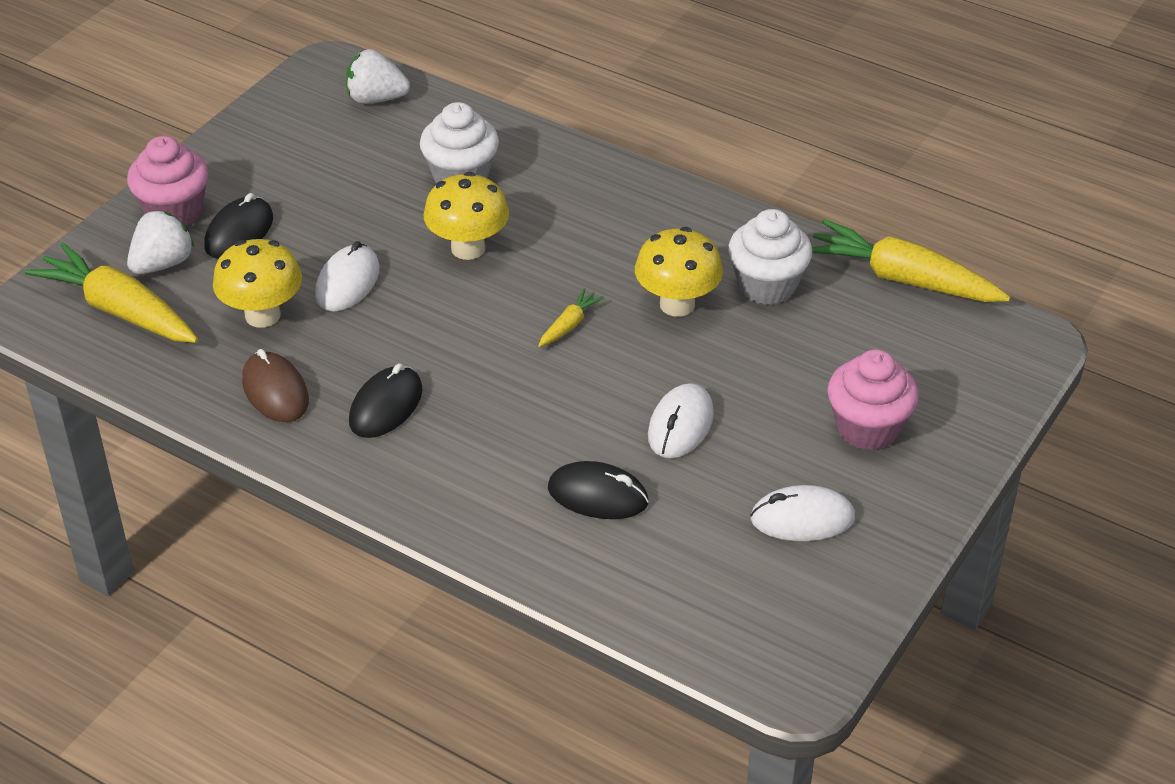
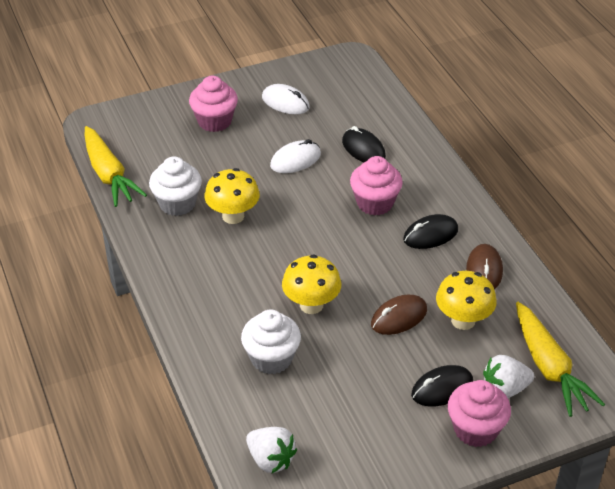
camera: 145 degrees left, 0 degrees up
(347, 282) = (399, 317): white mouse -> brown mouse
(503, 415) = (375, 203): none -> pink cupcake
(569, 325) = (299, 232): yellow carrot -> none

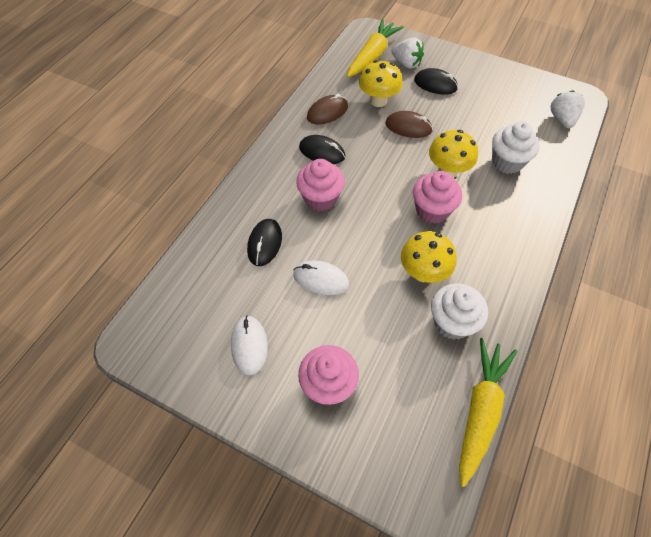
camera: 130 degrees left, 15 degrees up
(475, 429) = (444, 61): pink cupcake -> pink cupcake (432, 210)

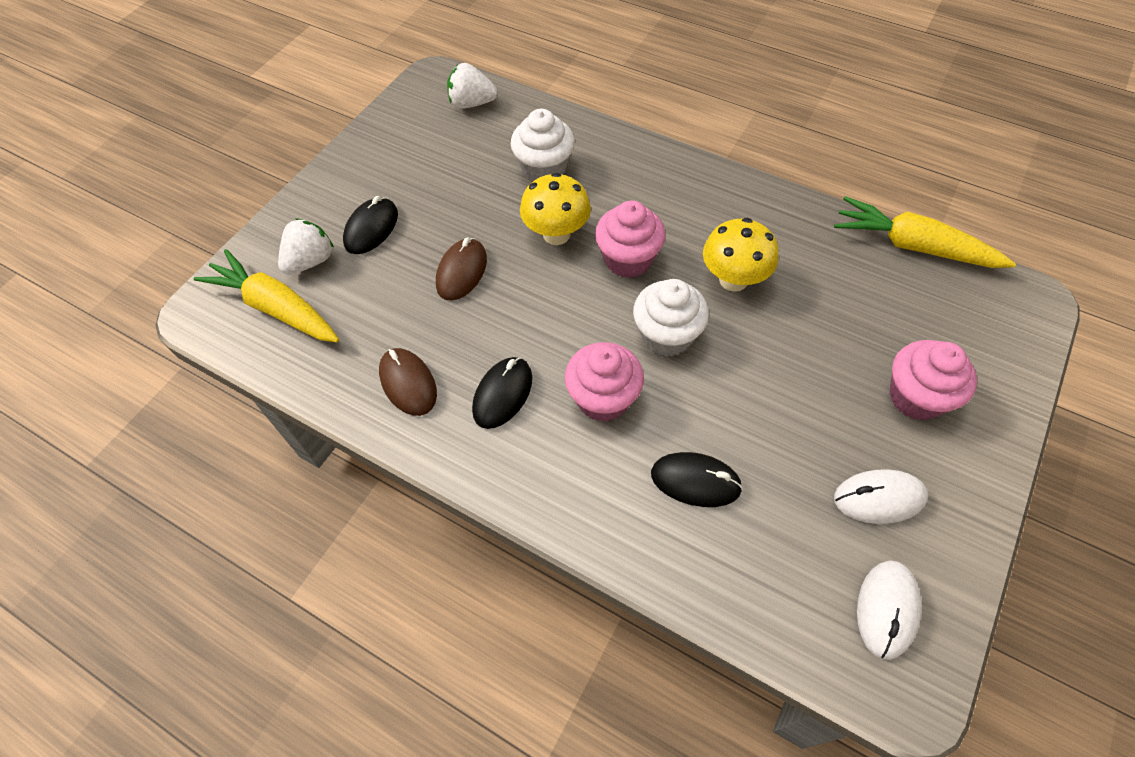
camera: 85 degrees left, 0 degrees up
(321, 279) = (756, 402): white mouse -> white mouse (887, 609)
(378, 101) = (394, 307): yellow mushroom -> none
(452, 322) = (804, 258): white cupcake -> white cupcake (667, 336)

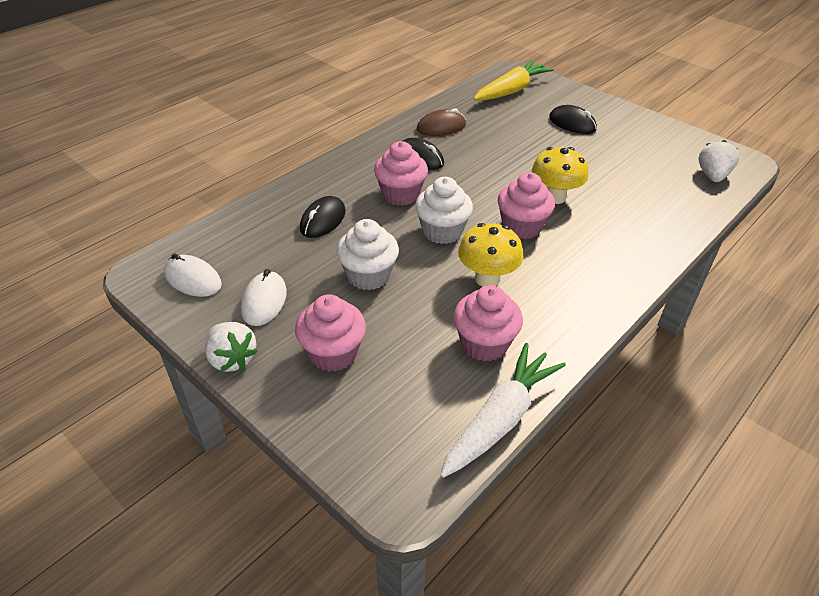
camera: 100 degrees right, 15 degrees down
(310, 261) = (546, 102): white strawberry -> white strawberry (232, 359)
(461, 272) = (525, 153): brown mouse -> none
(544, 169) = (629, 201): white cupcake -> white cupcake (368, 276)
(831, 269) = (484, 344): none -> pink cupcake
(913, 246) = (500, 419): yellow carrot -> white carrot

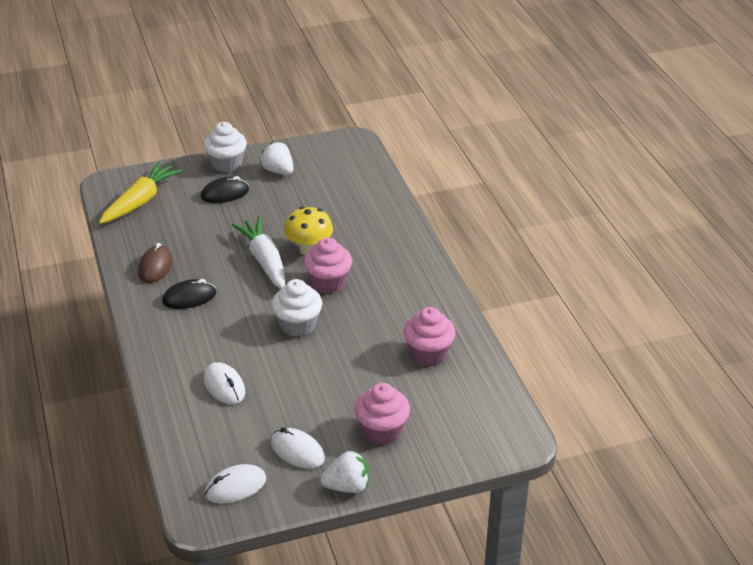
camera: 60 degrees left, 5 degrees down
(323, 220) = (224, 386): black mouse -> white mouse
(368, 276) = (315, 384): white cupcake -> white cupcake (226, 164)
(400, 194) = (230, 329): pink cupcake -> none
(487, 278) = (368, 324): yellow mushroom -> none
(500, 419) = (493, 374): white carrot -> white carrot (264, 261)
(511, 91) = (140, 201): yellow carrot -> yellow carrot turned 45 degrees clockwise
(712, 176) = (354, 164): white strawberry -> white strawberry (278, 171)

